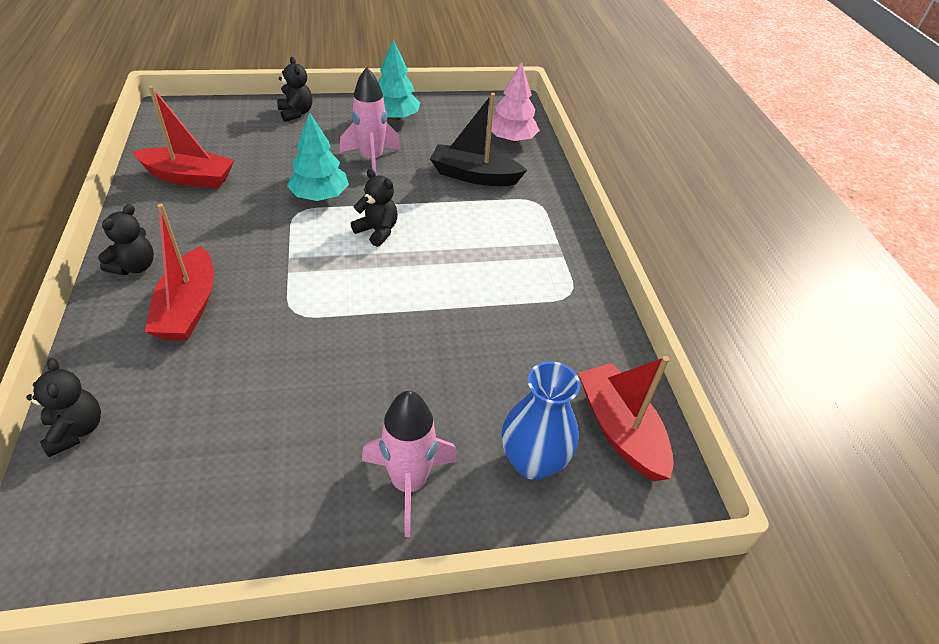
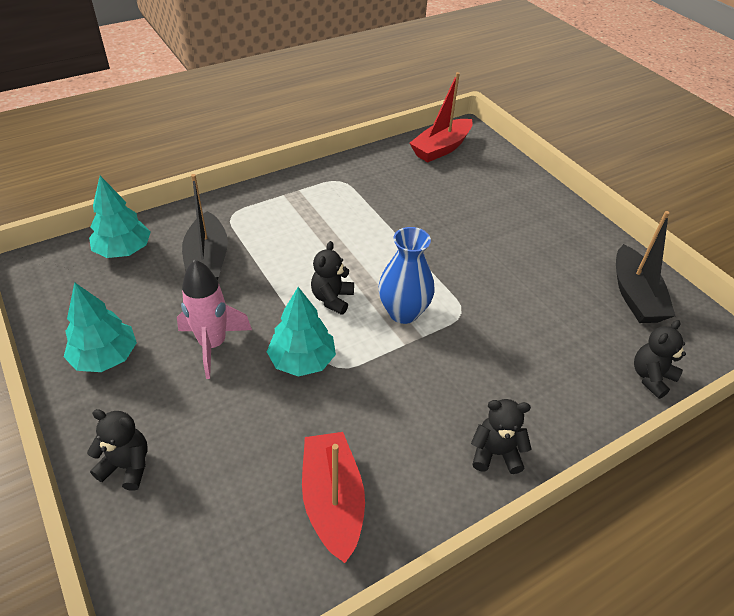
camera: 110 degrees left, 0 degrees up
(183, 502) = (635, 296): none -> black boat
(188, 308) = (508, 380): red boat -> none
(296, 113) = (127, 466): black teddy bear -> black teddy bear turned 60 degrees clockwise
(409, 483) = (541, 213): pink rocket -> none
(511, 139) = (123, 250): pink tree -> turquoise tree
(533, 461) = (488, 174): blue vase -> blue vase (403, 312)

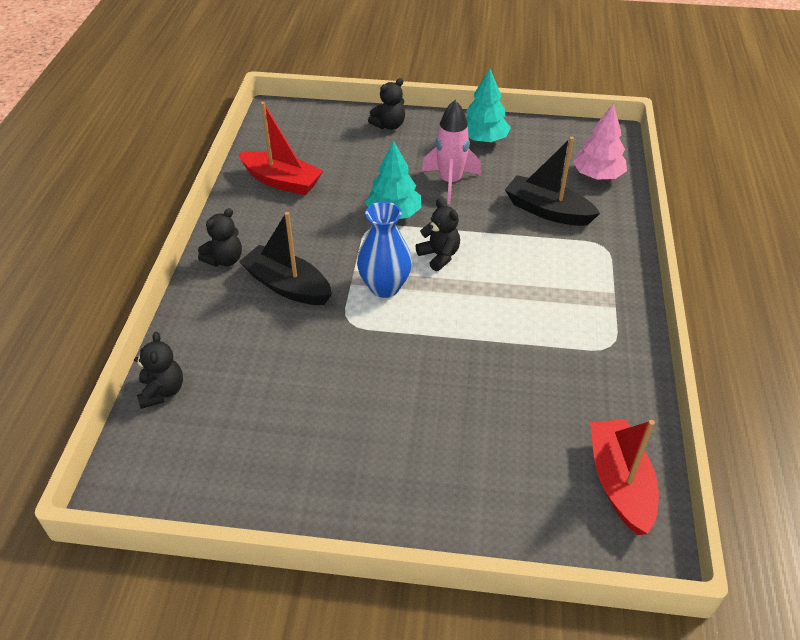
camera: 130 degrees right, 0 degrees up
(123, 250) = (597, 176): turquoise tree -> pink tree
(635, 296) = (233, 464): black boat -> black boat (287, 286)

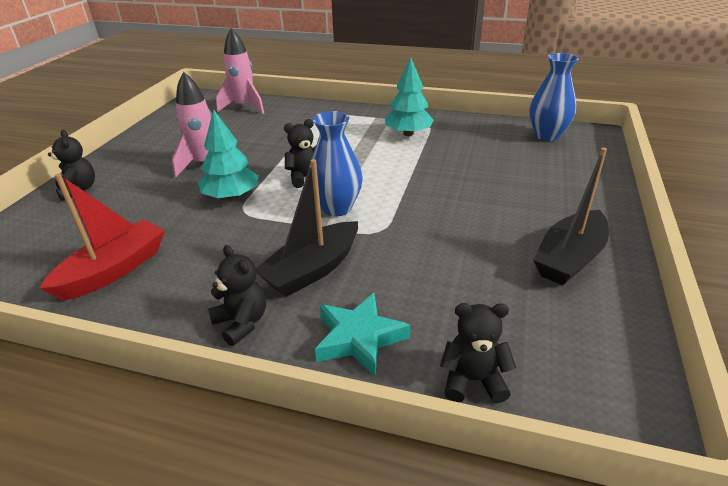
camera: 80 degrees left, 10 degrees down
(207, 324) = (359, 338): none -> turquoise star
(483, 139) = (154, 144): turquoise tree -> turquoise tree (408, 134)
(547, 211) = (274, 128): black boat -> black boat (569, 258)
(597, 176) = (244, 107): pink tree -> pink rocket
(619, 483) = (547, 135): red boat -> blue vase

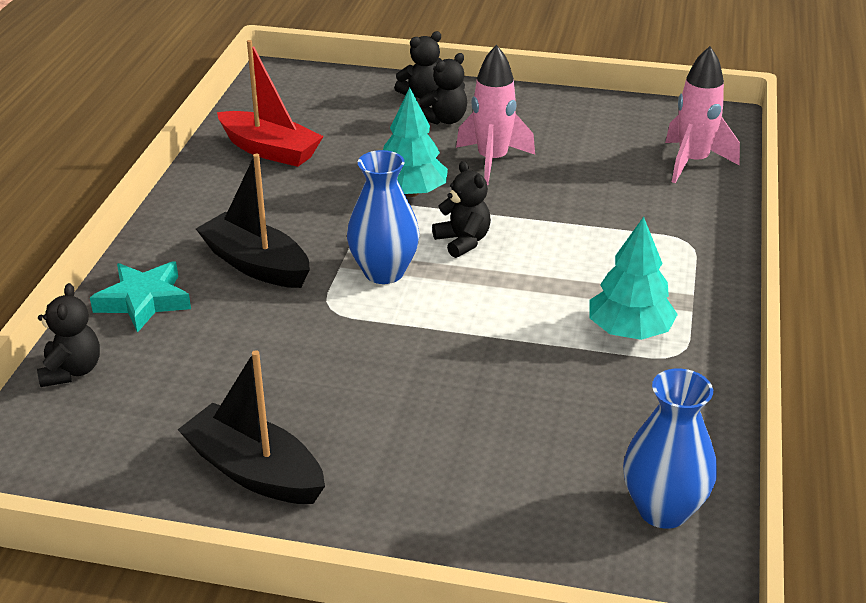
camera: 85 degrees right, 0 degrees up
(241, 323) = (180, 232): black teddy bear -> black teddy bear (444, 120)

